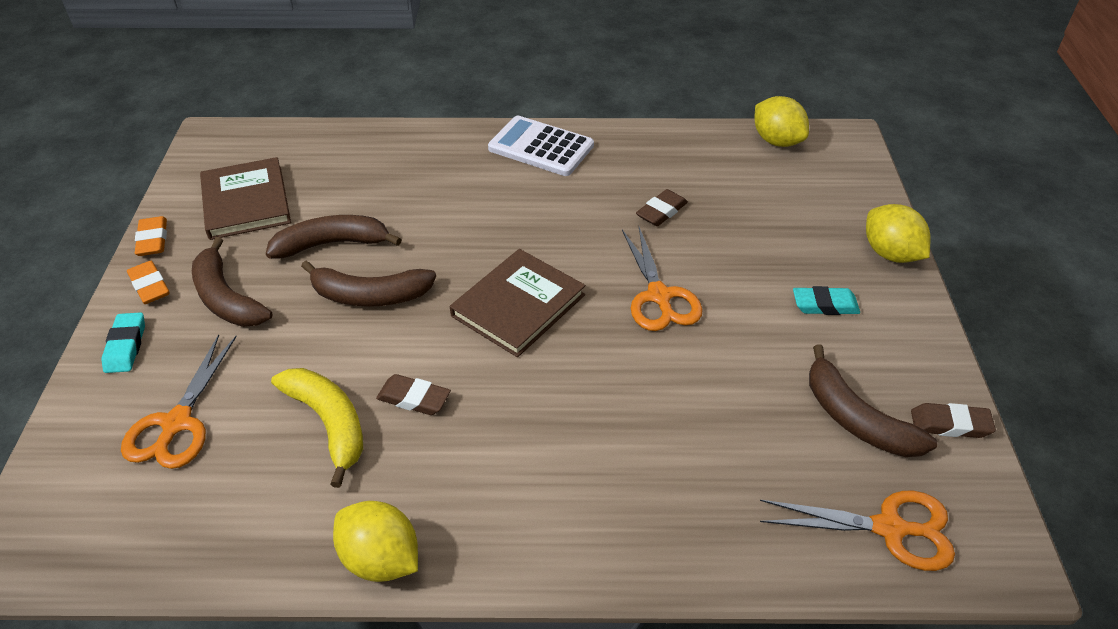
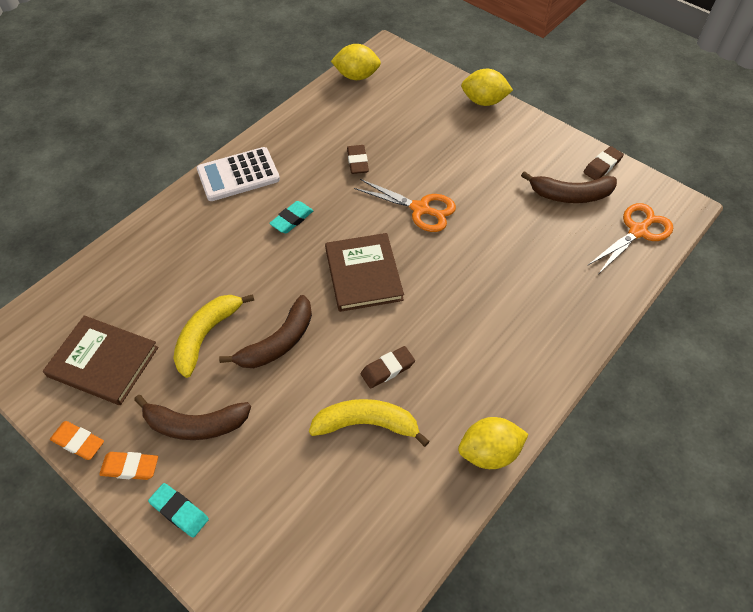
camera: 50 degrees left, 10 degrees up
(177, 423) = (287, 511): orange scissors -> none
(332, 244) = (207, 335): brown banana -> yellow banana
(825, 305) = (492, 151): turquoise eraser -> turquoise eraser (292, 219)

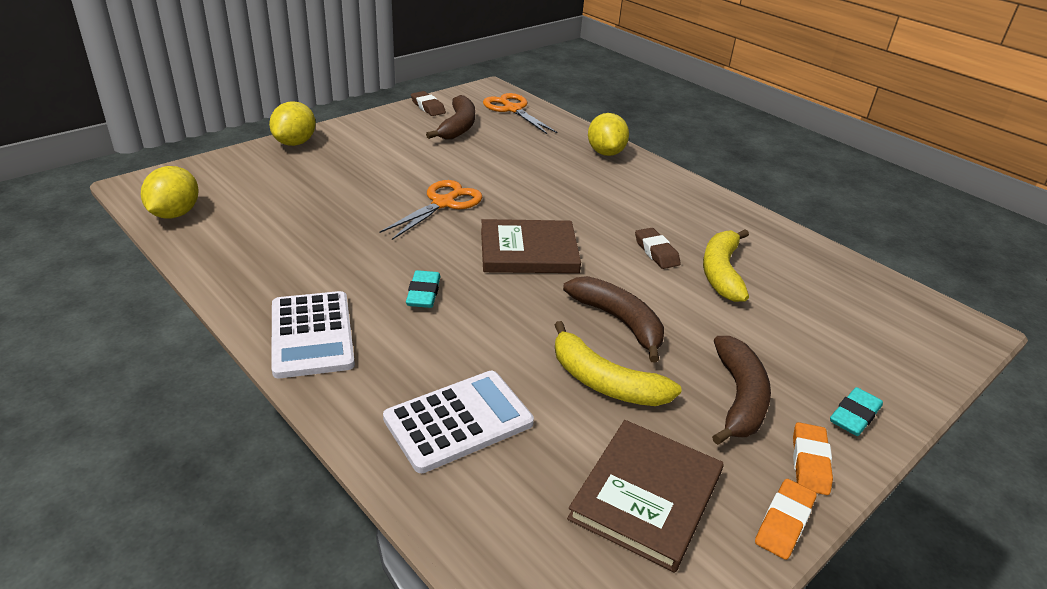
camera: 85 degrees left, 20 degrees down
(165, 259) = (458, 421): none -> white calculator
(292, 219) = (423, 293): turquoise eraser -> turquoise eraser turned 45 degrees clockwise
(357, 162) = (344, 233): brown eraser -> none
(489, 452) = (741, 213): yellow lemon -> yellow lemon (605, 152)

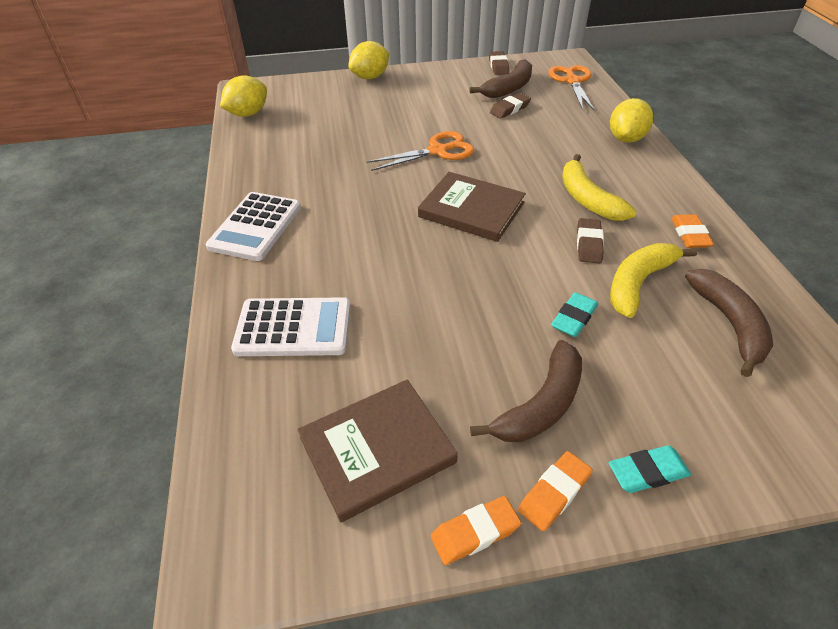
camera: 35 degrees right, 10 degrees up
(423, 293) = (357, 220): turquoise eraser -> turquoise eraser (574, 318)
(477, 147) = (510, 109): none -> brown eraser
(604, 381) = (432, 341): yellow banana -> yellow banana (588, 199)
(619, 321) = (493, 295): brown banana -> brown banana (729, 324)
(724, 221) = (690, 235): none -> orange eraser

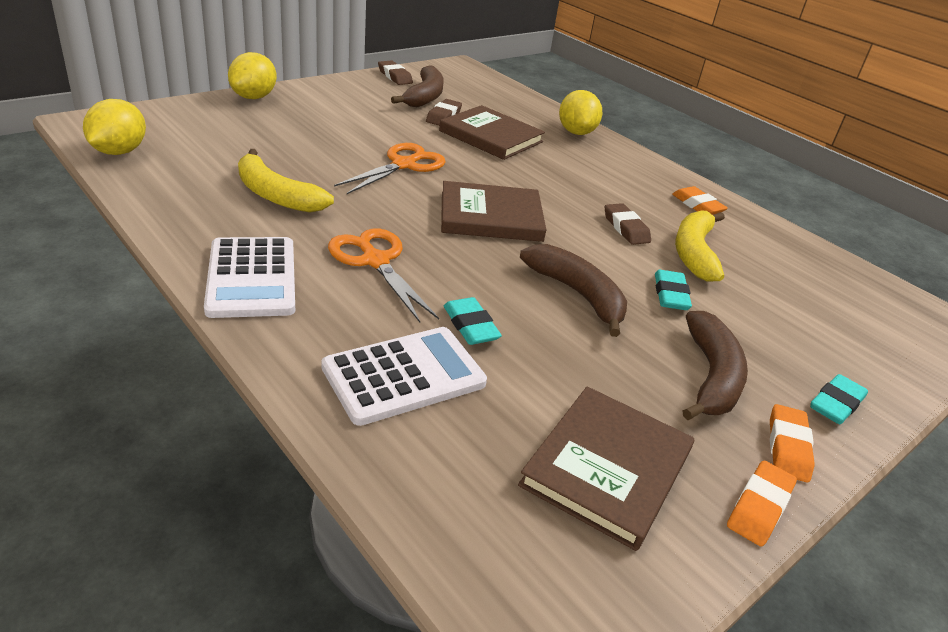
camera: 35 degrees left, 10 degrees down
(373, 302) = (470, 326): none -> turquoise eraser
(537, 133) = (491, 136): none -> brown book
(572, 81) = (482, 86): orange scissors -> orange scissors (375, 261)
(588, 199) = (590, 189): yellow banana -> yellow banana (276, 195)
(729, 324) = (787, 270): brown banana -> brown banana (577, 294)

